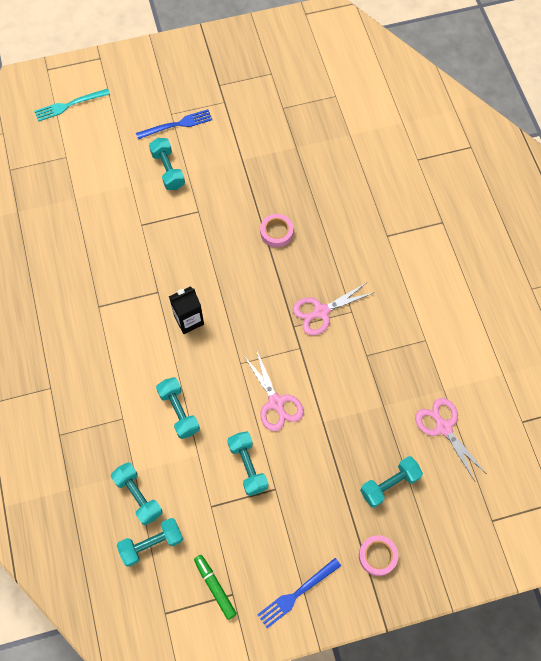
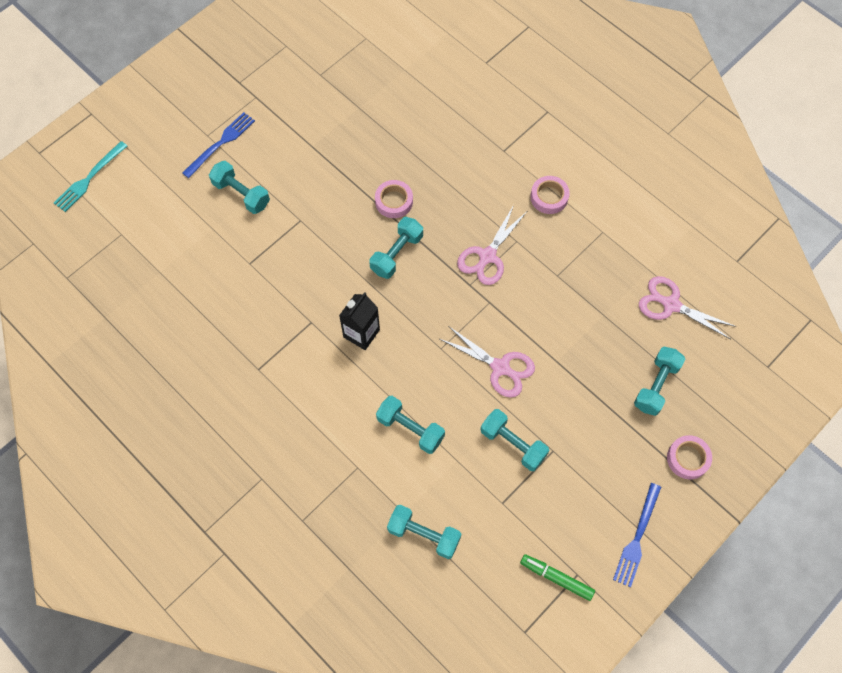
camera: 30 degrees left, 0 degrees up
(151, 544) = (468, 573): turquoise dumbbell -> turquoise dumbbell (397, 254)
(399, 290) = (549, 197): none -> pink tape

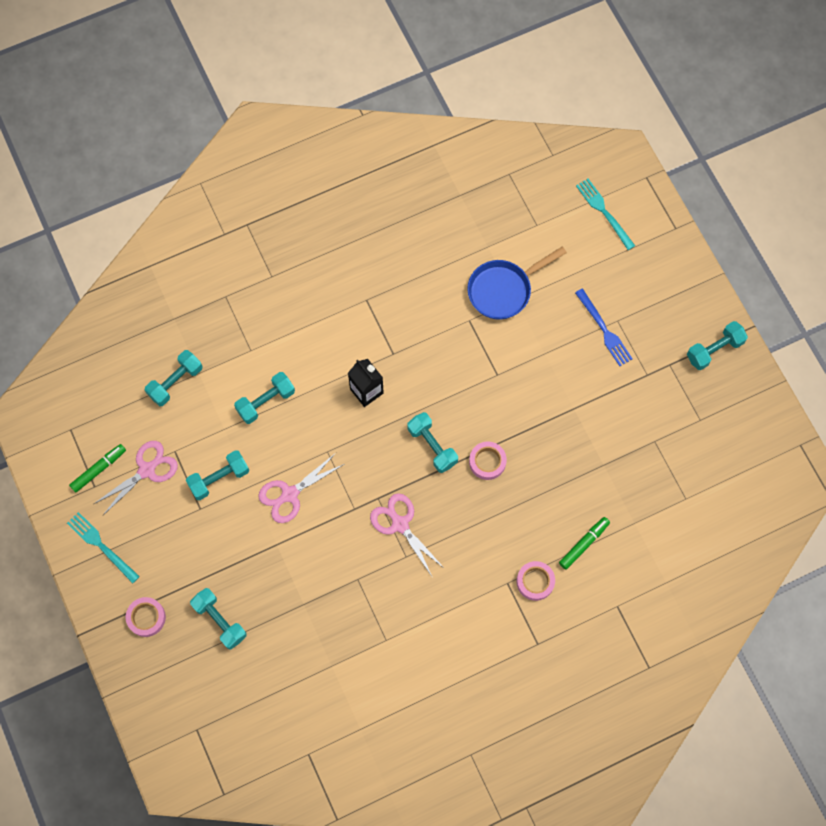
camera: 110 degrees right, 5 degrees up
(205, 242) = (503, 290): none -> blue pan
(241, 194) = (542, 333): turquoise dumbbell -> turquoise dumbbell (714, 350)
(441, 102) = (584, 544): none -> green marker
(549, 197) = (440, 605): pink tape -> pink tape (535, 581)
(637, 538) = (101, 545): blue fork -> turquoise fork
(670, 304) = (289, 669): pink scissors -> pink scissors (147, 469)

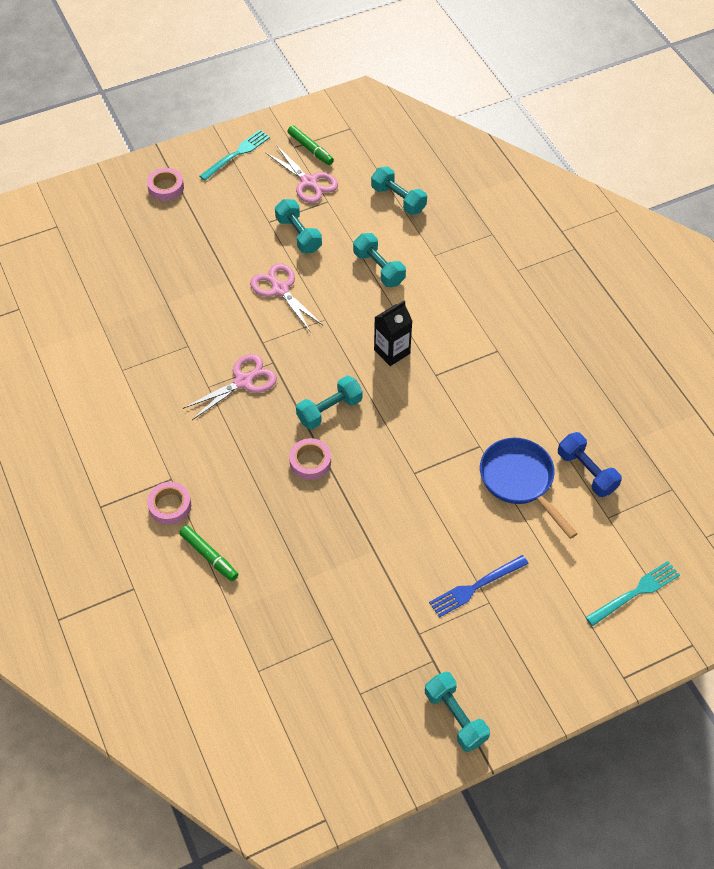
camera: 90 degrees right, 15 degrees down
(220, 620) = (157, 239): turquoise dumbbell -> none
(493, 237) = (586, 472): none -> blue dumbbell

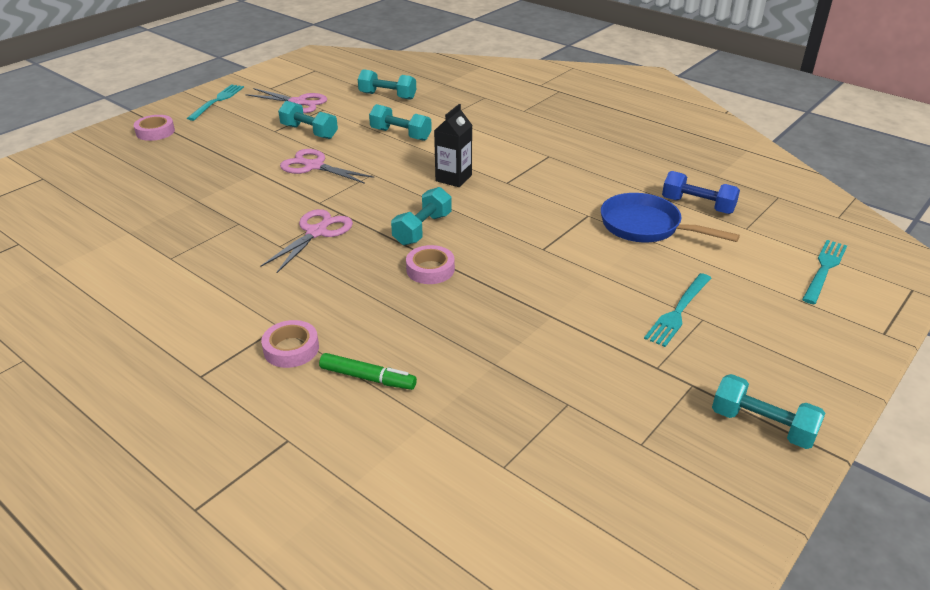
camera: 25 degrees left, 20 degrees down
(310, 149) = (286, 86): green marker -> none
(475, 587) = (678, 311): blue fork -> turquoise fork

